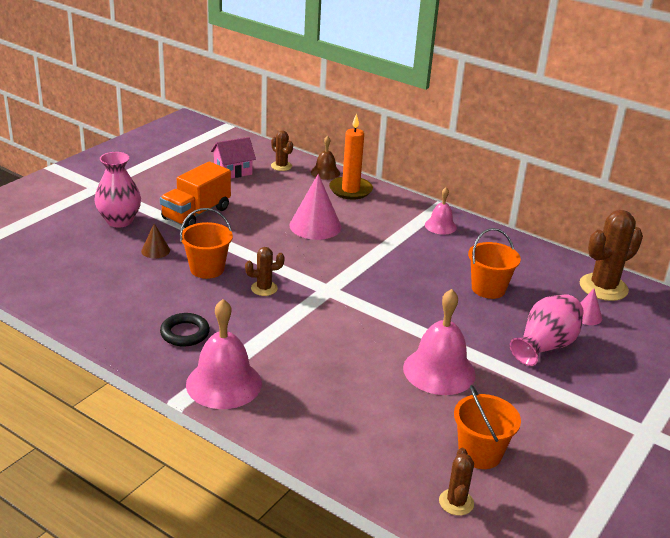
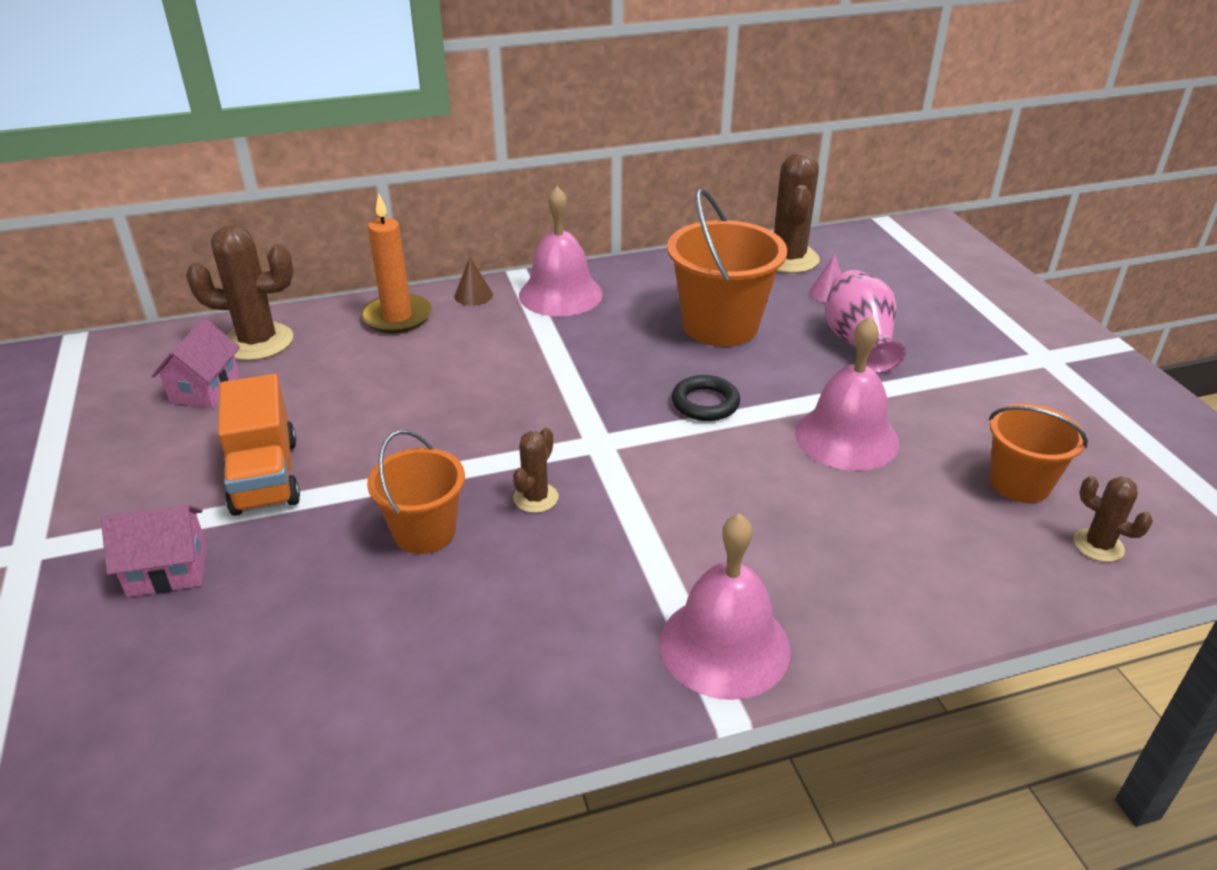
camera: 50 degrees left, 5 degrees up
(119, 221) = (168, 570): pink vase -> pink house
(155, 250) = (308, 566): brown cone -> brown cone (473, 295)
(185, 333) = (564, 632): black ring -> black ring (705, 403)
(281, 166) = (258, 342): brown cactus -> brown cactus, size x1.89
(315, 226) = (441, 383): pink cone -> none
(325, 172) = (328, 315): brown bell -> none
(440, 226) = (560, 294): pink bell -> pink bell, size x1.79
(488, 288) = (720, 326): orange bucket -> orange bucket, size x1.61

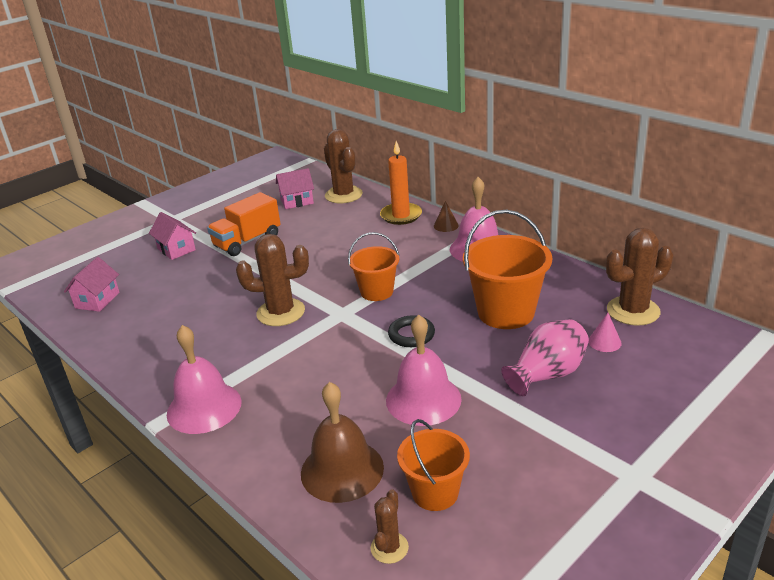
camera: 65 degrees right, 5 degrees down
(223, 734) = (97, 300): none -> pink house
(424, 532) = (235, 293): orange bucket -> orange bucket (377, 292)
(536, 498) = (281, 312): brown cactus -> brown cactus, size x1.89
(946, 542) = (342, 470): none -> brown bell

